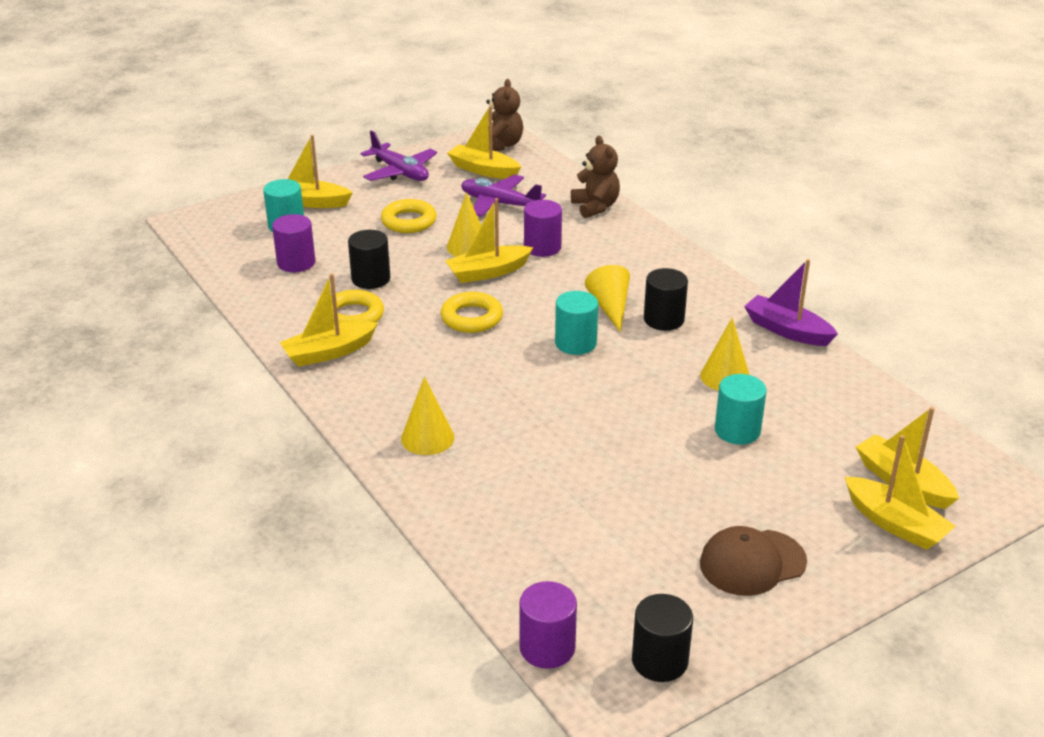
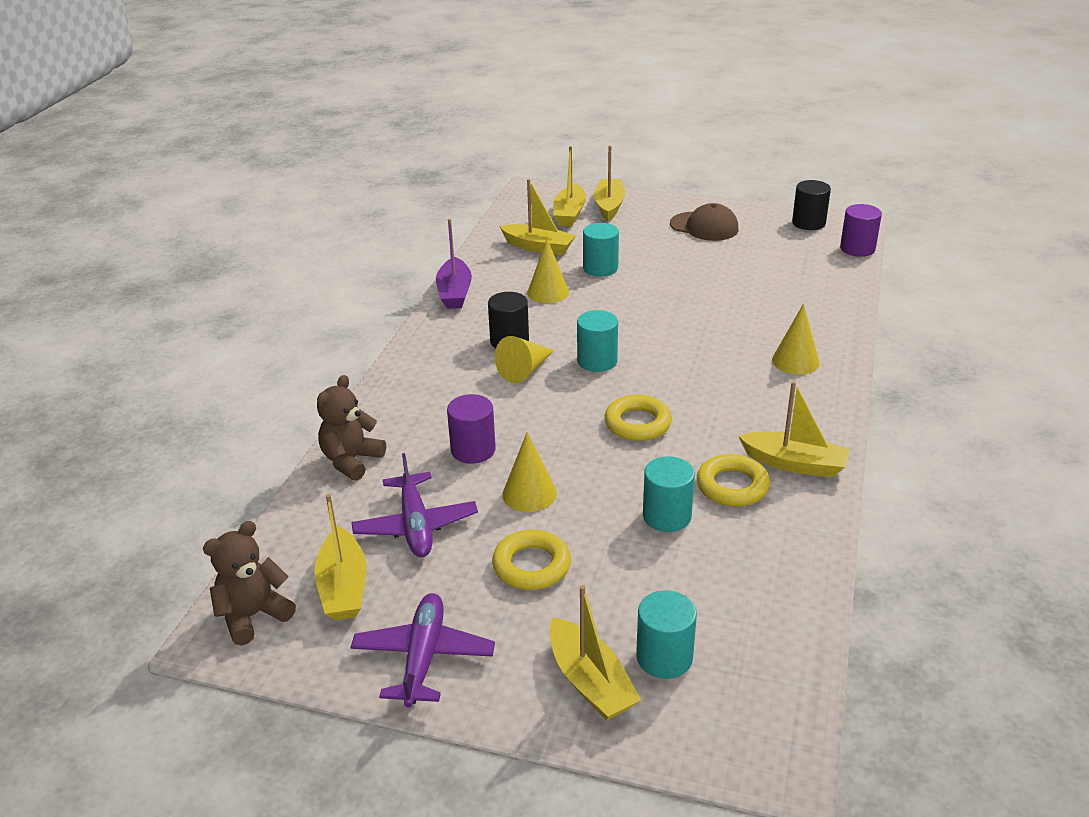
camera: 130 degrees left, 0 degrees up
(296, 263) = (715, 588): purple cylinder -> none
(371, 279) = (667, 516): black cylinder -> turquoise cylinder
(488, 272) = (557, 455): yellow boat -> yellow boat (538, 247)

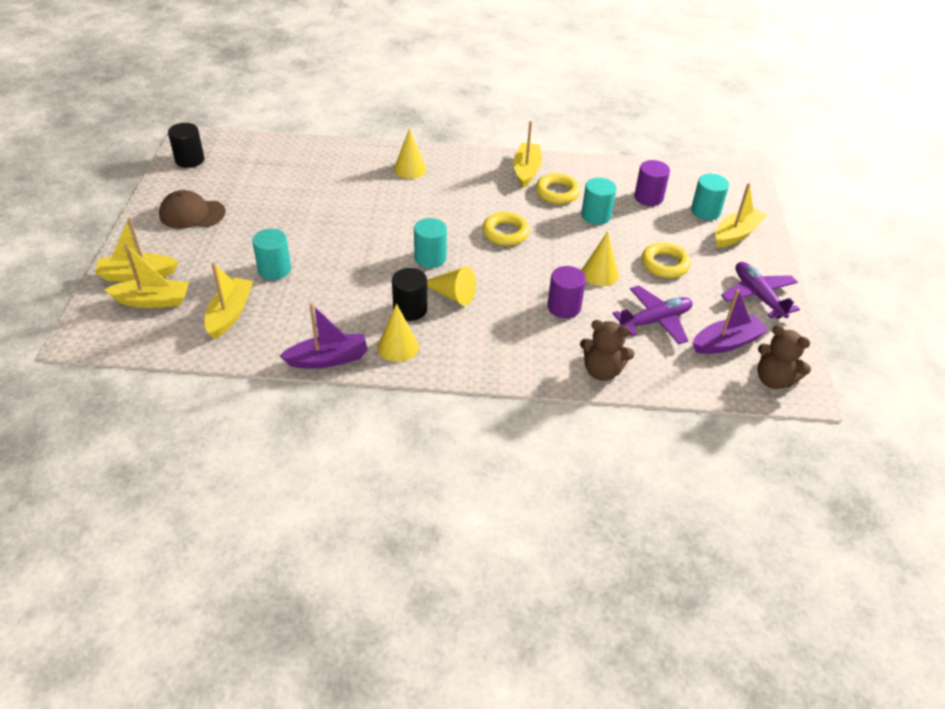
camera: 105 degrees left, 10 degrees up
(343, 587) = (726, 343): yellow boat -> purple boat
(423, 657) = (758, 296): purple plane -> purple plane turned 75 degrees clockwise
(548, 292) = (322, 297): yellow cone -> yellow cone (398, 346)
(704, 226) = (192, 214): brown cap -> brown cap turned 105 degrees counterclockwise
(857, 249) = (238, 139): purple cylinder -> purple cylinder (648, 197)

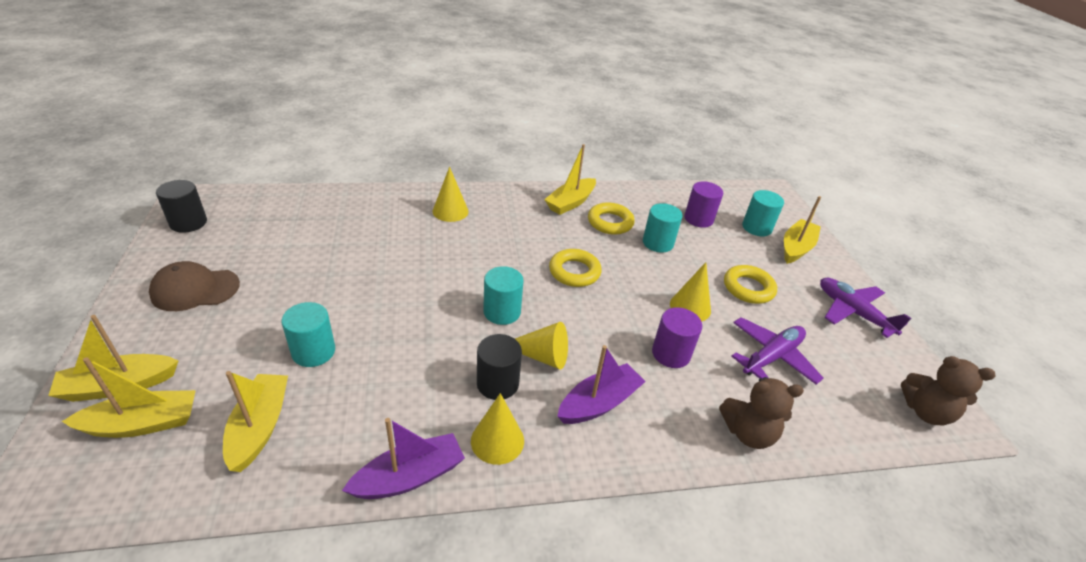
camera: 15 degrees left, 5 degrees down
(526, 171) = (571, 202): yellow boat -> yellow boat turned 135 degrees counterclockwise
(726, 343) = (854, 372): purple boat -> purple boat (599, 403)

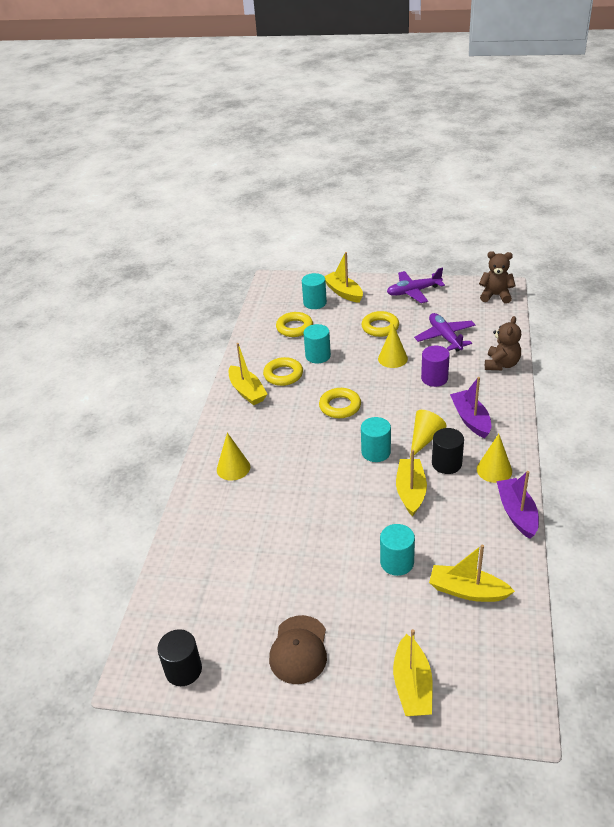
camera: 65 degrees left, 0 degrees up
(142, 423) = (454, 662): yellow boat -> yellow boat (410, 492)
(698, 219) = (294, 328): purple cylinder -> yellow ring
(925, 412) = (495, 295): brown teddy bear -> brown teddy bear turned 120 degrees counterclockwise

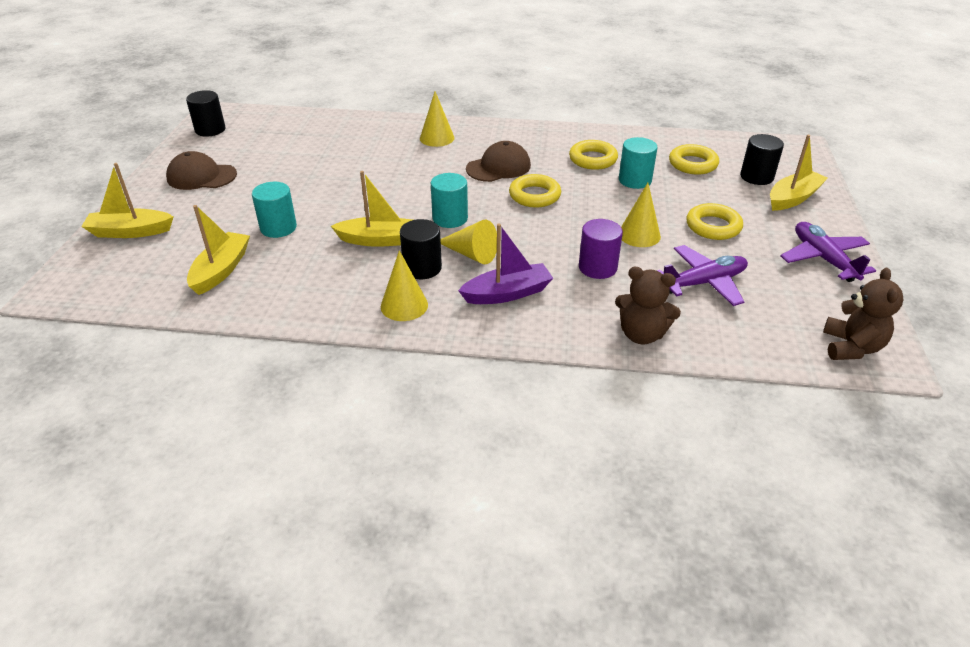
camera: 85 degrees right, 0 degrees up
(247, 391) = (560, 140): yellow boat -> none
(293, 426) = (498, 167): none -> brown cap
(315, 303) = (756, 177): turquoise cylinder -> black cylinder
(517, 513) = (322, 317): purple boat -> none

